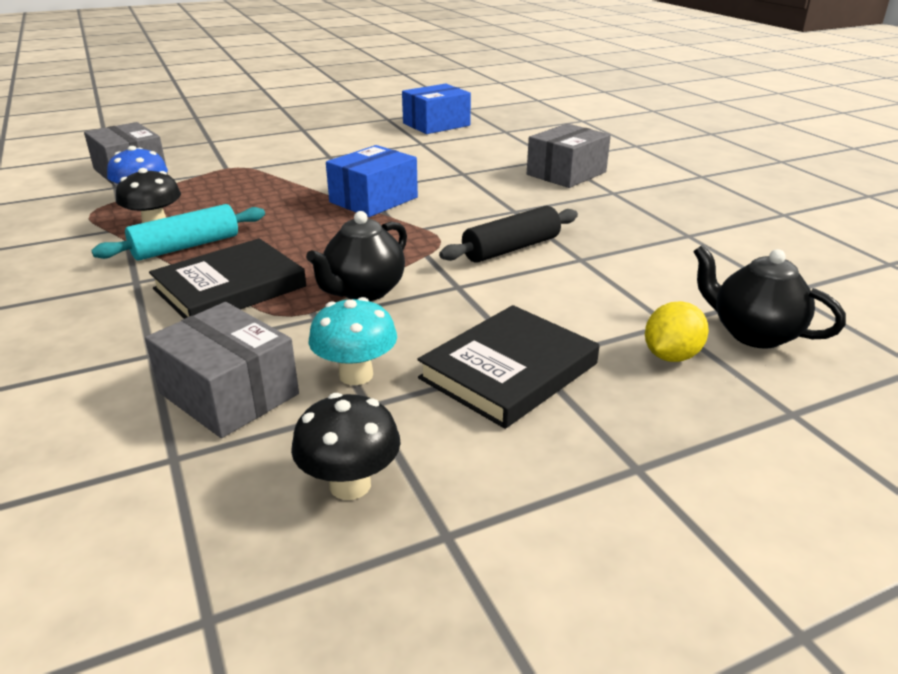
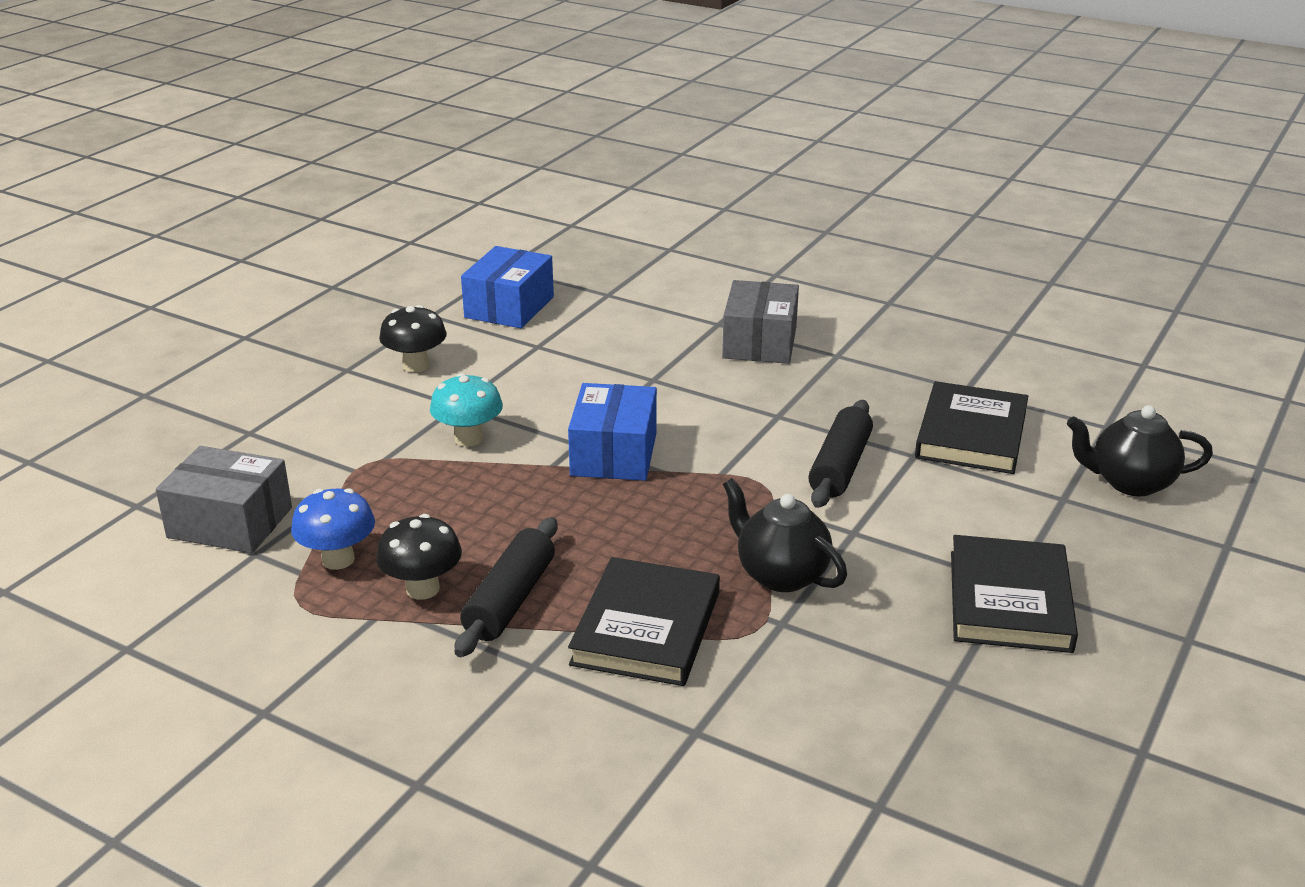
camera: 35 degrees left, 0 degrees up
(186, 247) = (510, 600): turquoise rolling pin -> black rolling pin
(229, 393) = (829, 731): grey box -> none
(350, 485) = (1035, 753): black mushroom -> black mushroom (416, 366)
(356, 375) = (903, 662): turquoise mushroom -> turquoise mushroom (468, 439)
(364, 291) = (780, 575): black teapot -> black teapot turned 135 degrees clockwise
(649, 261) = (971, 434): none -> black book
(671, 356) = (1101, 531): yellow lemon -> none

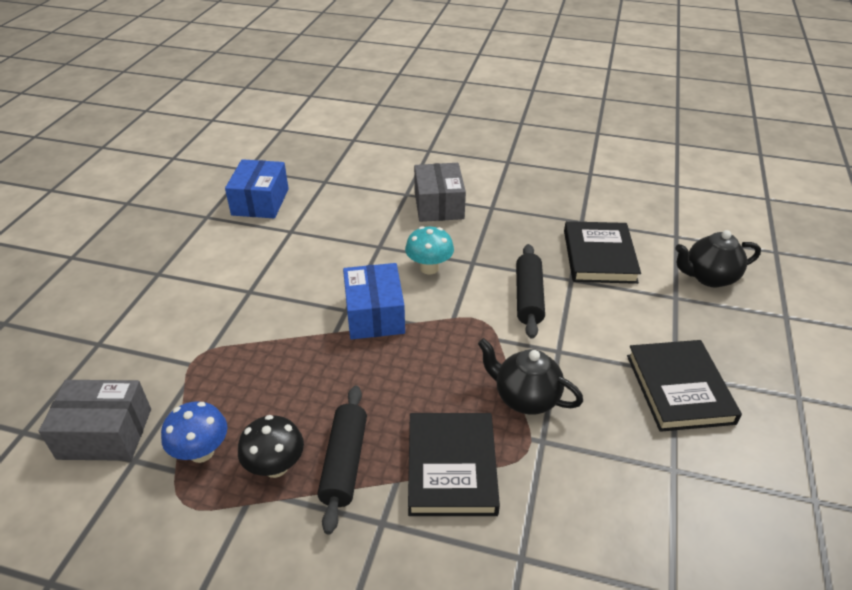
camera: 15 degrees left, 10 degrees up
(416, 366) = (208, 262): black mushroom -> none
(468, 439) = (267, 319): turquoise mushroom -> turquoise mushroom (429, 268)

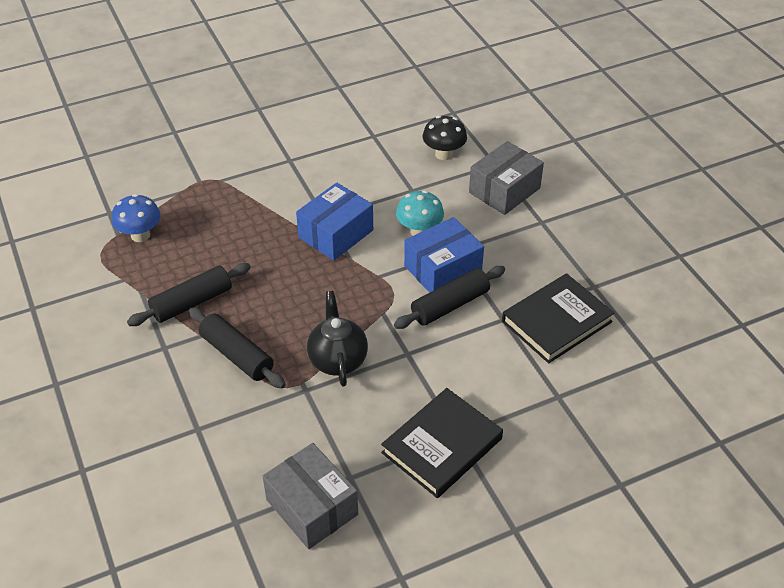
camera: 50 degrees right, 5 degrees up
(105, 433) = (115, 187): grey box -> grey box (312, 507)
(260, 202) = (387, 99): blue box -> blue box (442, 269)
(275, 466) = (160, 274): black mushroom -> black mushroom (443, 154)
(451, 467) = (237, 355): black book -> black rolling pin
(709, 277) = (615, 408): black teapot -> none

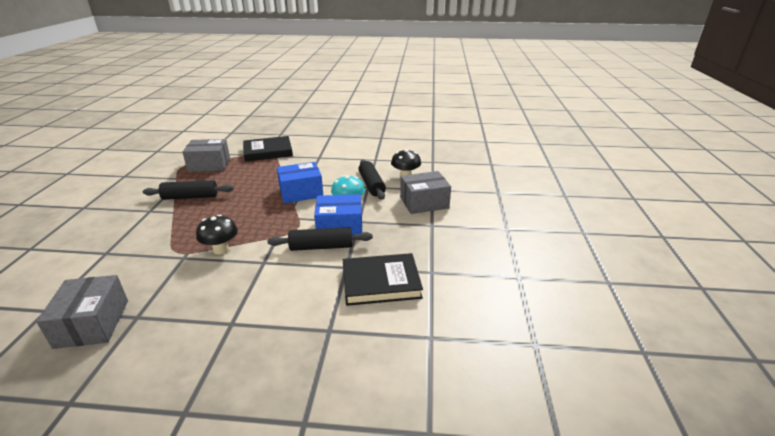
camera: 30 degrees right, 15 degrees down
(140, 235) = (209, 164): blue mushroom -> grey box
(237, 355) = (175, 227): black rolling pin -> black rolling pin (371, 185)
(337, 360) = (221, 249): black teapot -> black mushroom
(442, 445) = (213, 325): black book -> black book (268, 151)

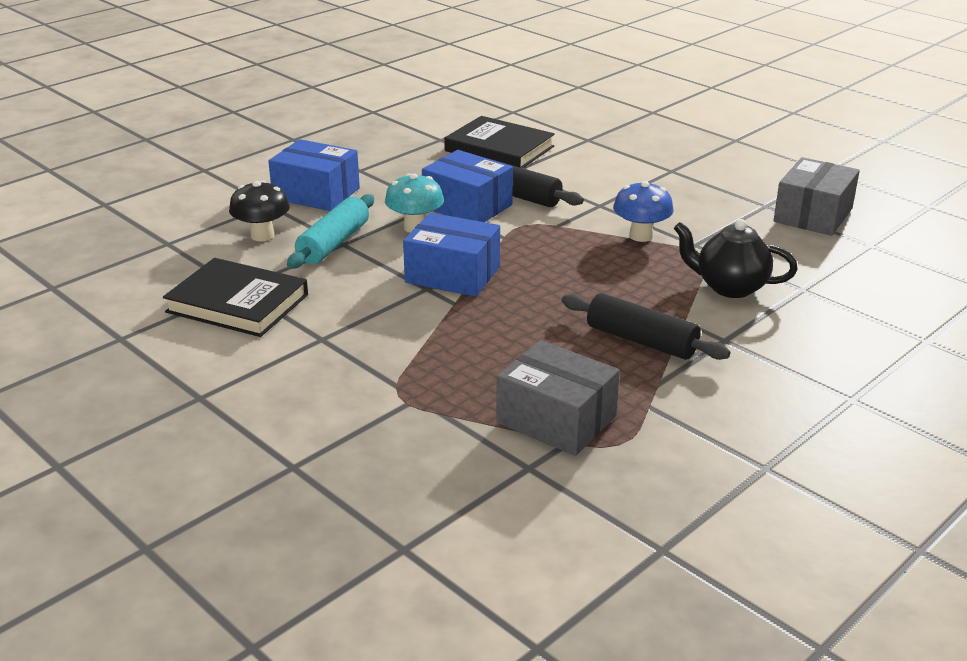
camera: 140 degrees left, 0 degrees up
(152, 237) = (729, 287): none -> black teapot
(221, 249) = (641, 236): black mushroom -> blue mushroom
(268, 151) = (396, 406): black book -> black book (237, 303)
(371, 185) = (333, 243): black rolling pin -> turquoise rolling pin
(424, 202) = (316, 193): grey box -> blue box

